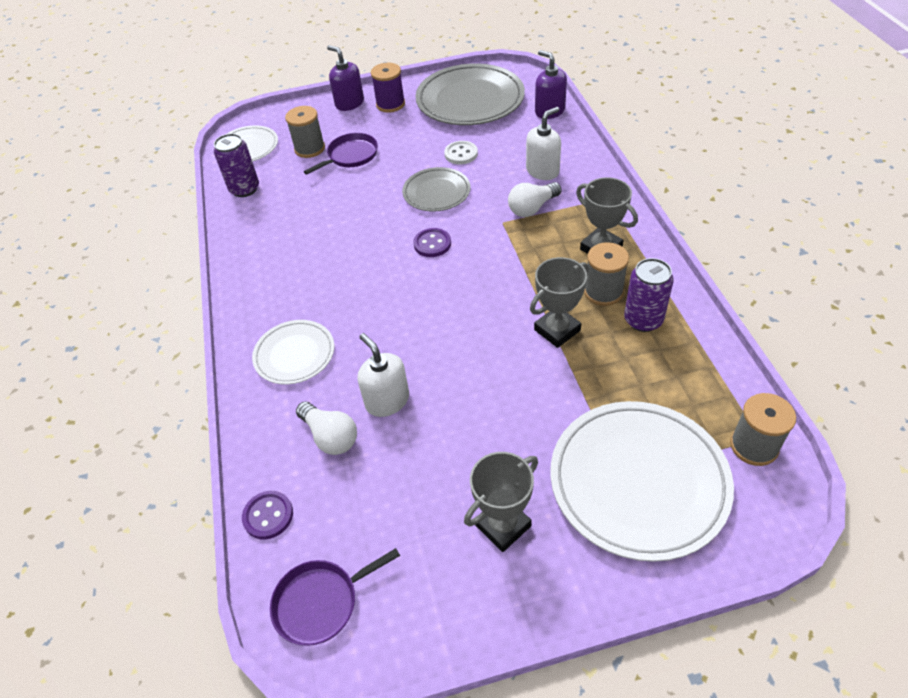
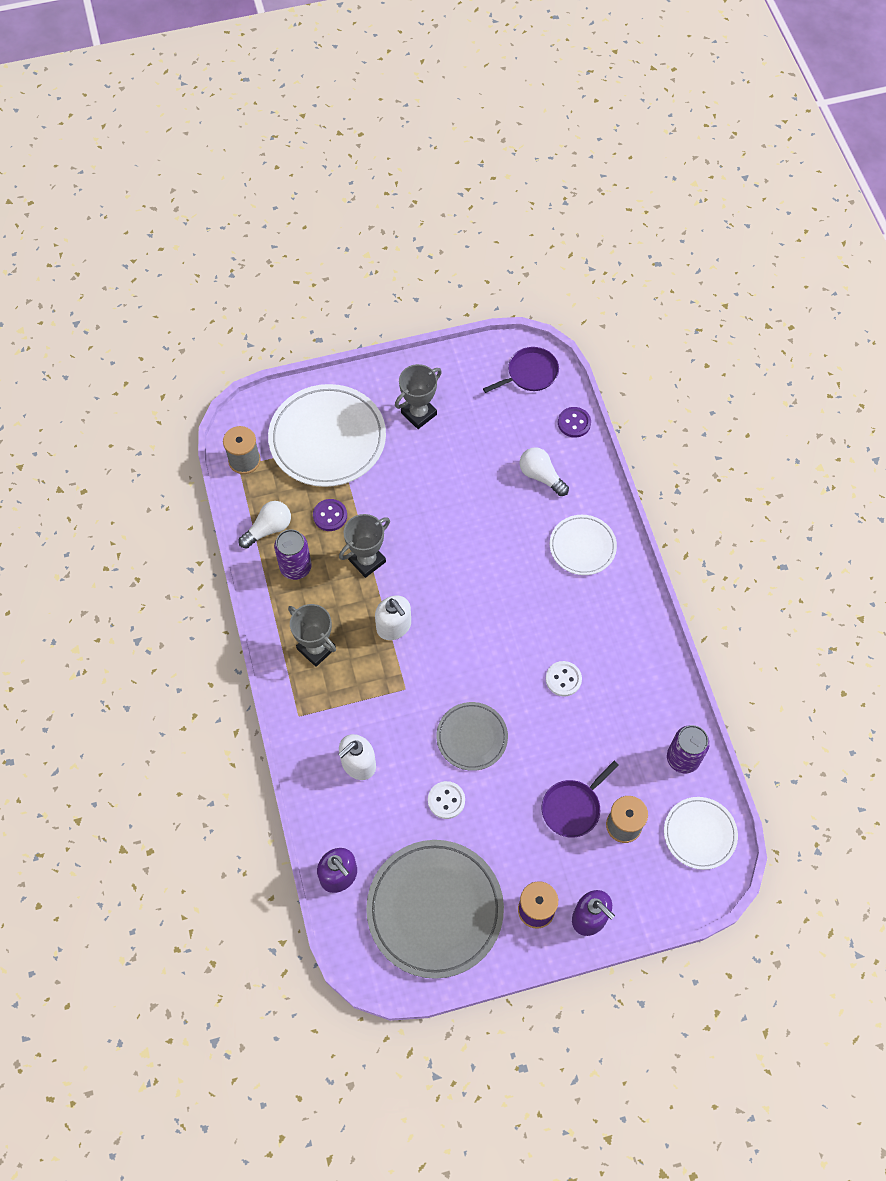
camera: 175 degrees right, 15 degrees up
(342, 236) = (563, 679): none -> white button
(387, 400) = (502, 503): white soap dispenser -> white soap dispenser (394, 626)
(432, 244) = (473, 664): purple button -> purple button (330, 516)
(532, 208) = (374, 707): white light bulb -> white light bulb (268, 529)
(603, 292) = (323, 598): grey spool -> none

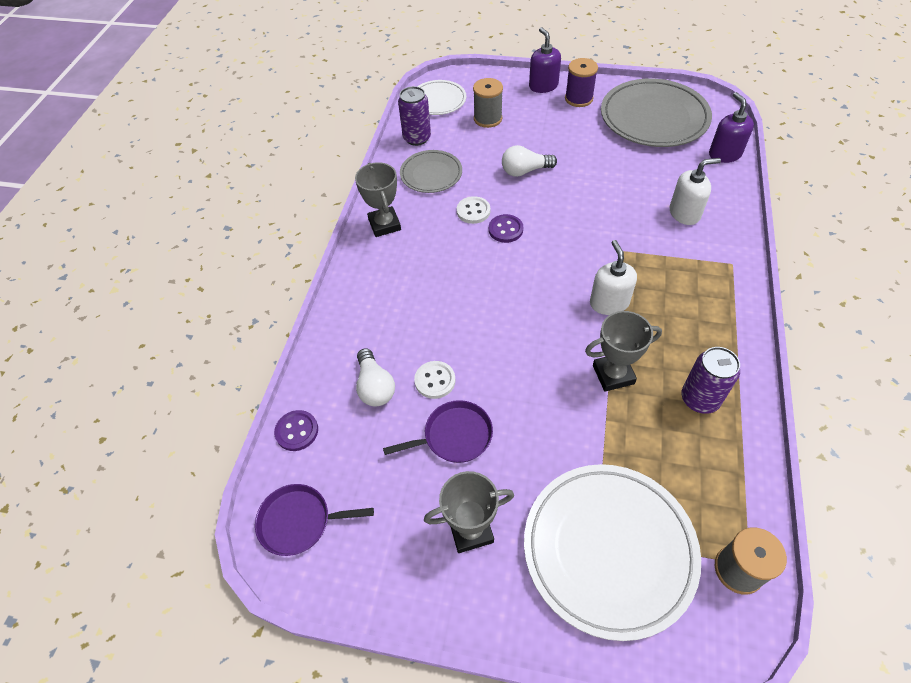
camera: 150 degrees left, 10 degrees down
(268, 529) = (723, 457): white light bulb -> white light bulb (525, 171)
(316, 648) = (698, 312): grey trophy -> grey trophy (384, 225)
(330, 516) = (639, 442): purple button -> purple button (505, 229)
(446, 800) = (617, 169): white button -> white button (435, 380)
(472, 737) = (575, 199): grey plate -> grey plate (431, 174)
(573, 808) = (519, 137): purple pan -> purple pan (454, 436)
(582, 546) = (383, 303): white plate -> none

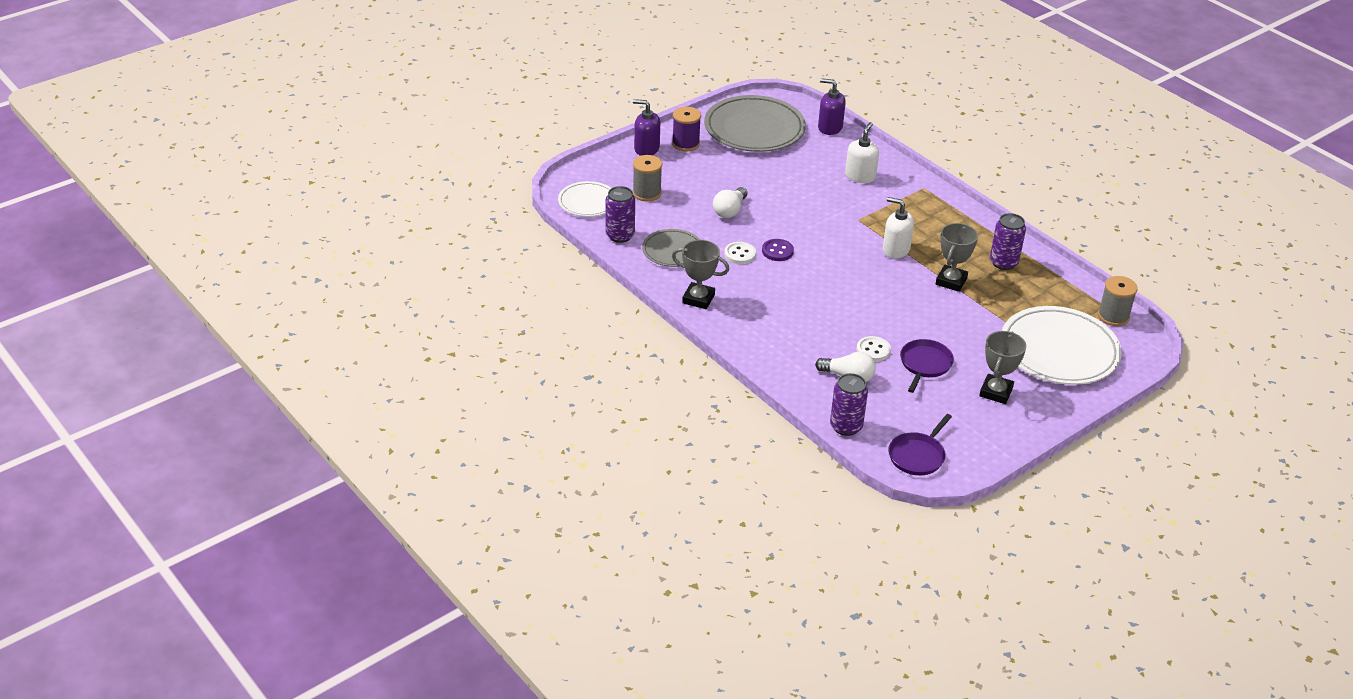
camera: 55 degrees left, 15 degrees down
(297, 431) = (846, 426): purple button -> purple can

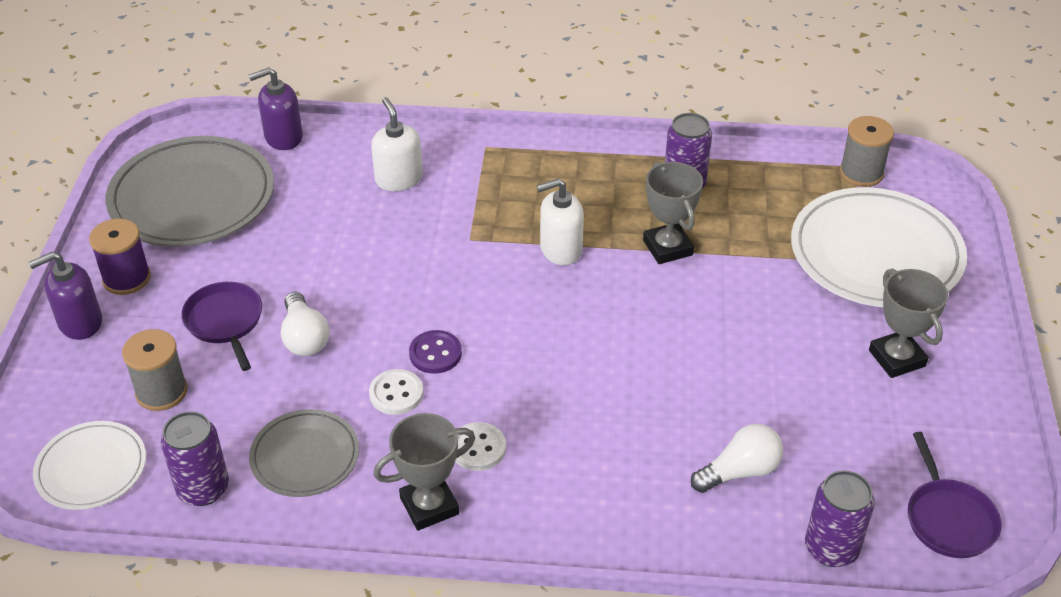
camera: 45 degrees left, 5 degrees up
(873, 350) = (715, 409): white button -> white button (478, 448)
(925, 364) = (788, 382): purple pan -> purple pan (225, 321)

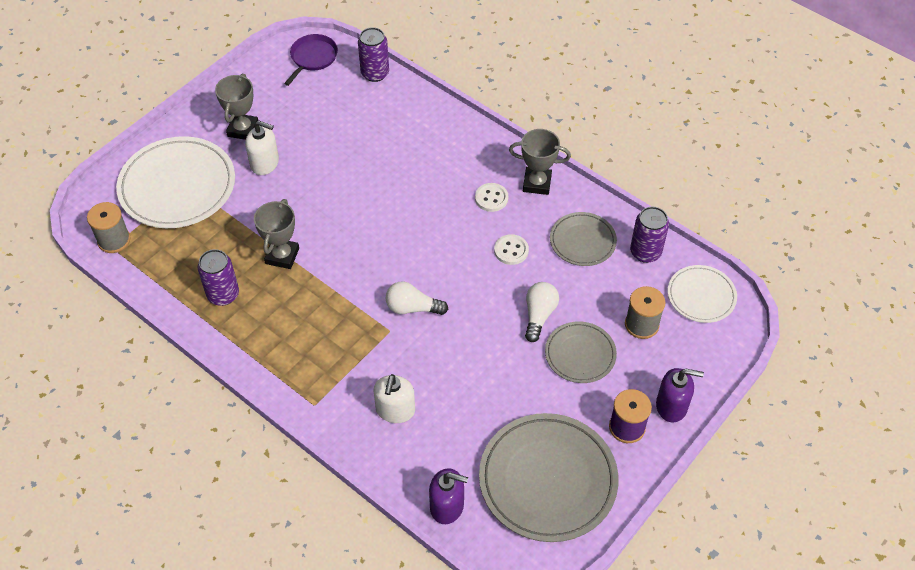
camera: 145 degrees left, 10 degrees up
(225, 321) = (580, 354): purple pan -> grey plate
(435, 353) = (472, 263): purple button -> none
(560, 249) = (343, 291): white soap dispenser -> white soap dispenser (265, 163)
(739, 471) = (378, 122): white light bulb -> white light bulb (412, 308)

